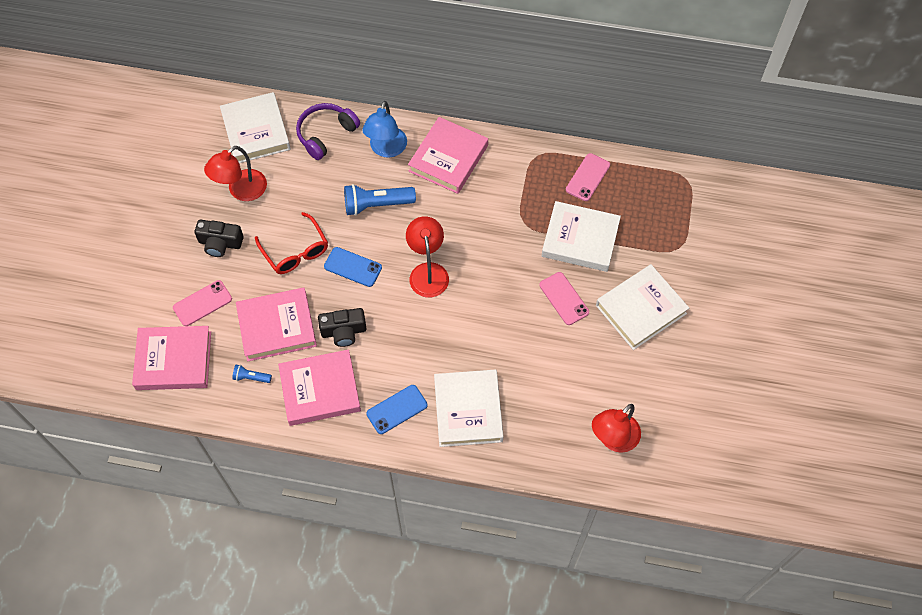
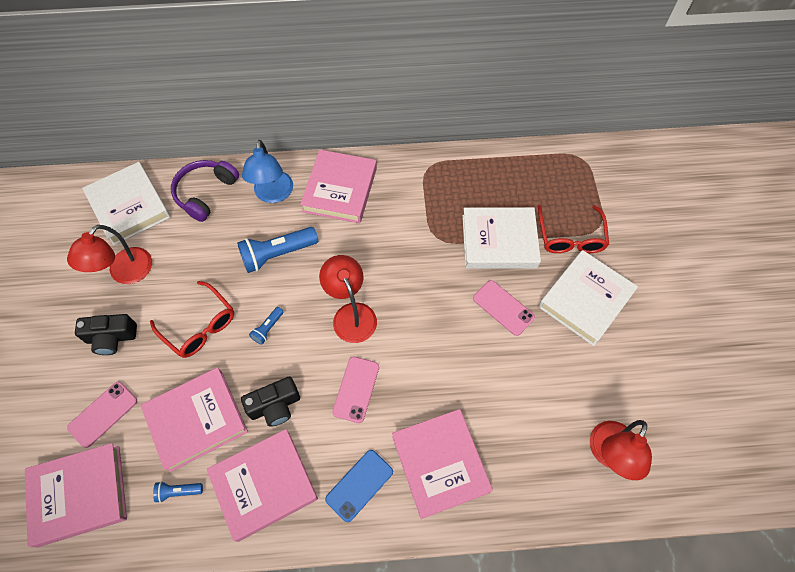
camera: 15 degrees left, 0 degrees up
(353, 267) = (268, 328): blue phone -> blue flashlight
(468, 410) = (440, 464): white book -> pink book
(587, 177) = (485, 177): pink phone -> pink phone (356, 389)
(648, 251) = (570, 237): none -> red glasses

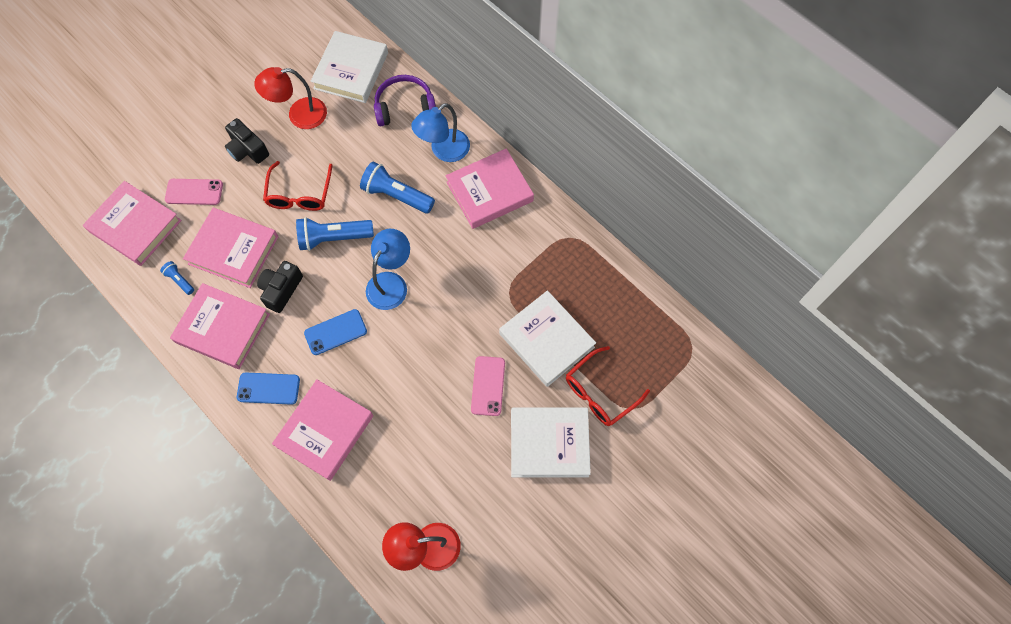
camera: 50 degrees right, 5 degrees up
(268, 328) = (333, 238): blue flashlight -> blue flashlight, size x2.02
(275, 406) = (281, 290): black camera -> black camera turned 90 degrees clockwise
(351, 314) = (391, 283): red lamp -> blue lamp
(356, 389) = (335, 332): pink phone -> blue phone

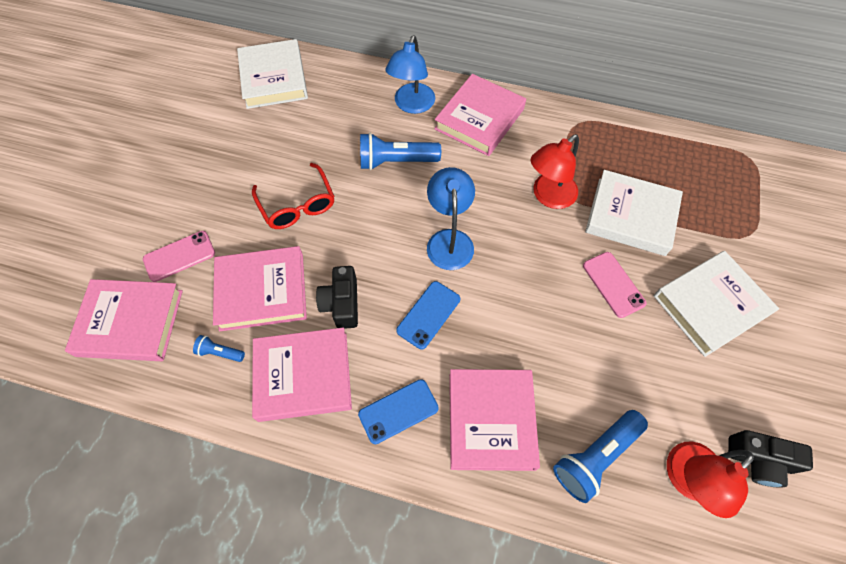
camera: 30 degrees left, 5 degrees down
(247, 149) = (213, 190): black camera -> black camera (759, 460)
(299, 115) = (247, 136): red lamp -> red lamp (548, 196)
(333, 238) = (361, 228): blue flashlight -> blue flashlight (595, 457)
(404, 107) = (348, 86): purple headphones -> none
(600, 392) = (713, 236): red glasses -> none

